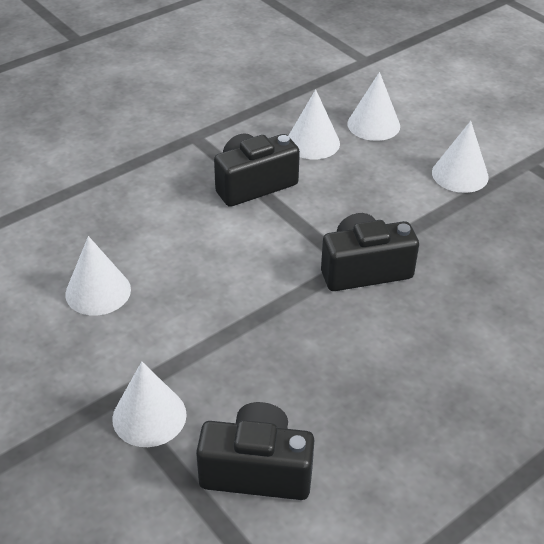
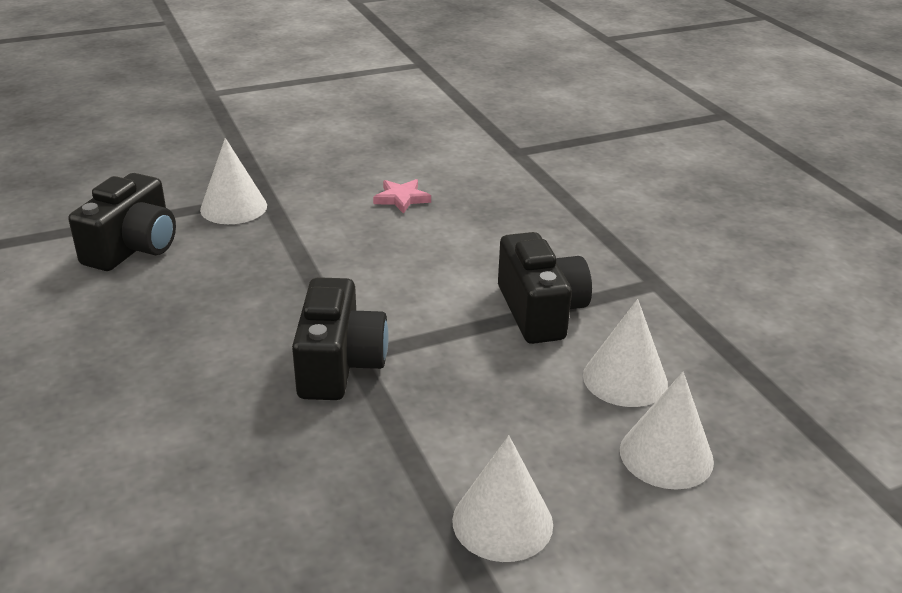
camera: 105 degrees right, 10 degrees down
(98, 291) = (401, 198): white cone -> pink star

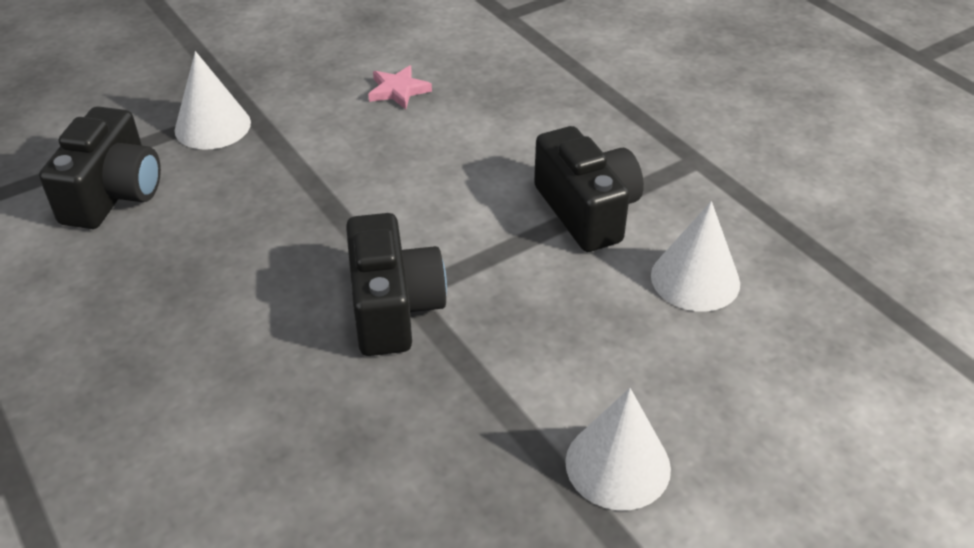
camera: 10 degrees left, 10 degrees up
(666, 455) = (759, 361): white cone -> none

